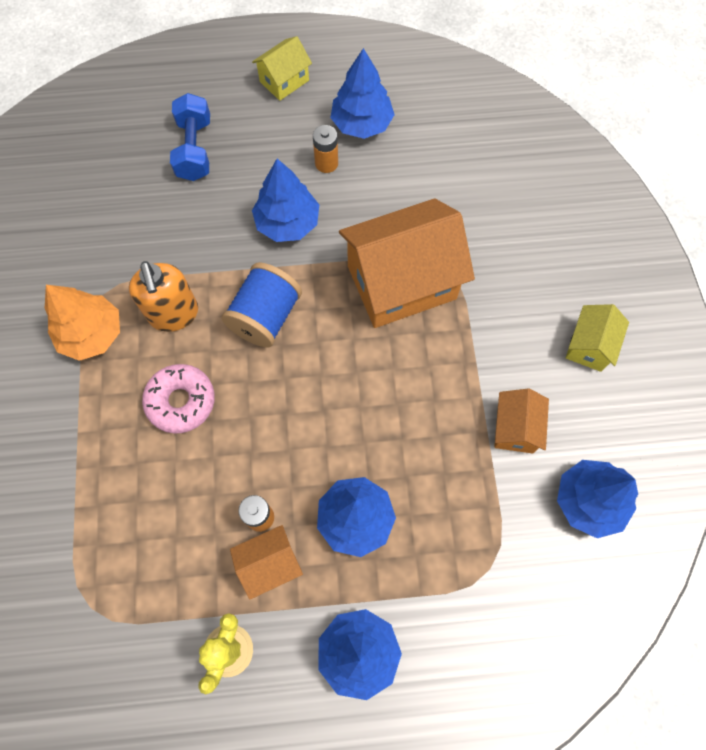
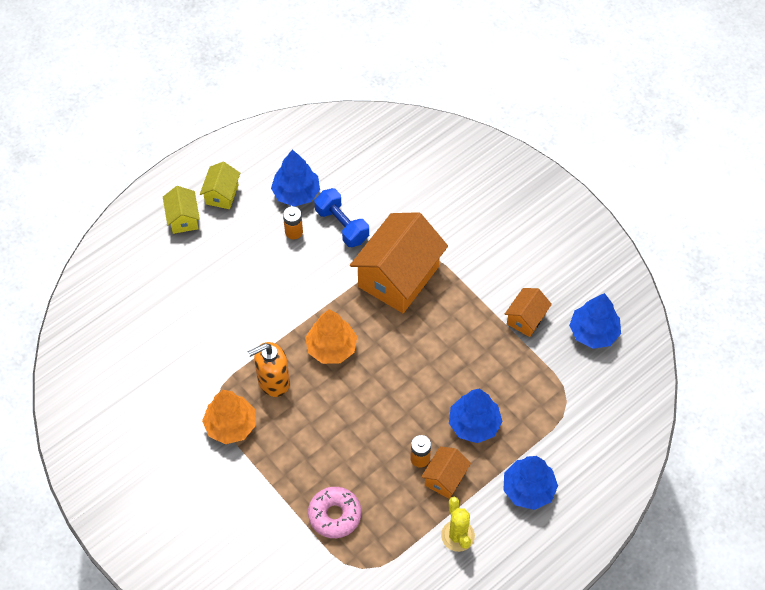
camera: 35 degrees left, 10 degrees down
(174, 314) = (273, 381): orange soap dispenser -> orange soap dispenser turned 120 degrees clockwise
(181, 401) = (320, 427): pink donut -> pink donut (334, 515)
(194, 149) = (199, 274): blue dumbbell -> blue dumbbell (342, 225)
(265, 317) = (331, 348): blue spool -> orange tree
(287, 223) = (299, 283): blue tree -> none
(515, 428) = (526, 319): orange house -> orange house turned 60 degrees clockwise
(589, 346) = (534, 247): yellow house -> yellow house (183, 218)

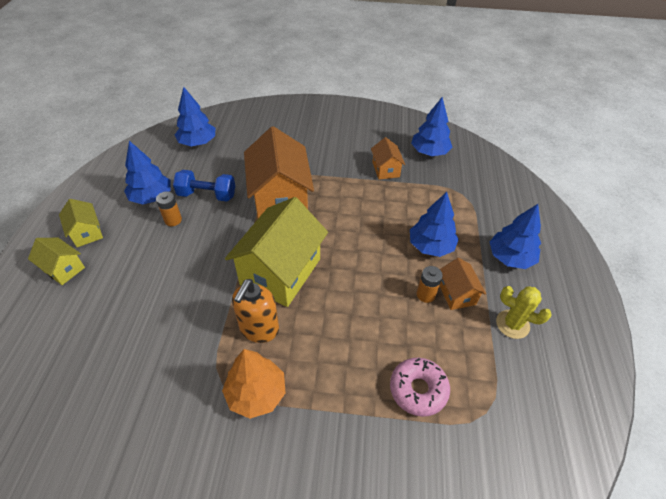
camera: 45 degrees left, 10 degrees down
(331, 348) = (280, 272): orange tree -> yellow house
(385, 155) = (198, 142): none -> blue tree

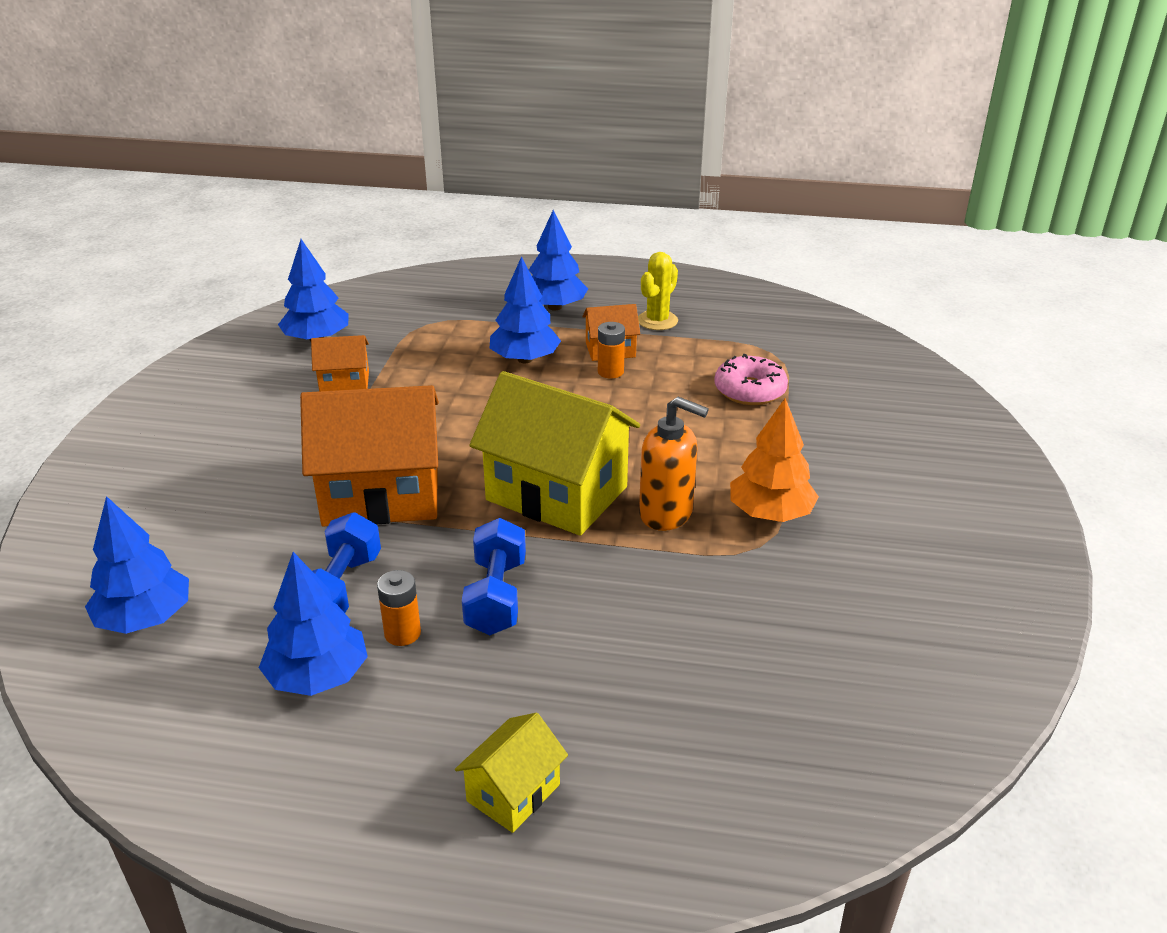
camera: 85 degrees left, 15 degrees down
(86, 232) = (407, 774): yellow house -> none
(193, 252) = (496, 596): none -> blue dumbbell

